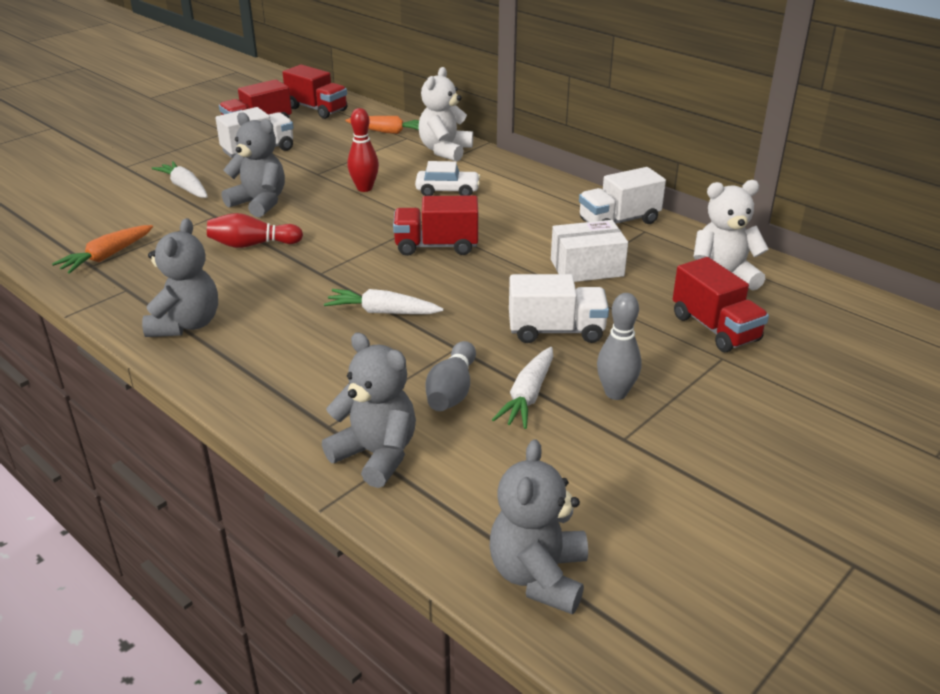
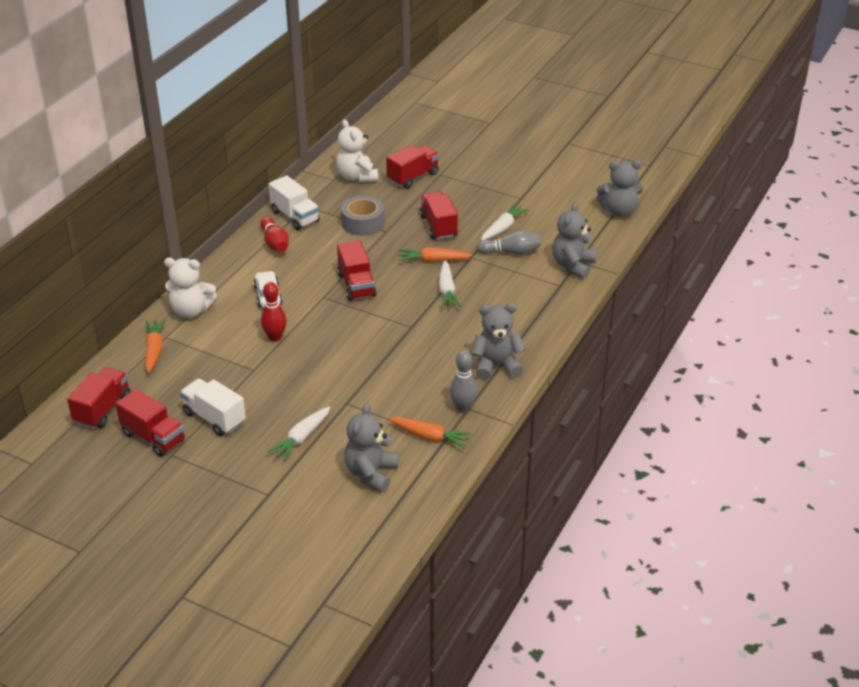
camera: 105 degrees left, 5 degrees up
(252, 245) = (385, 369): red bowling pin -> red bowling pin (275, 243)
(259, 203) = (317, 385): grey teddy bear -> grey teddy bear (371, 473)
(463, 312) = (433, 260): none -> orange carrot
(528, 396) = (503, 228): white carrot -> white carrot turned 60 degrees counterclockwise
(556, 331) = (438, 226): white truck -> red truck
(587, 268) = (363, 223): white box -> grey tape
(615, 393) = (487, 203): grey bowling pin -> grey bowling pin (463, 407)

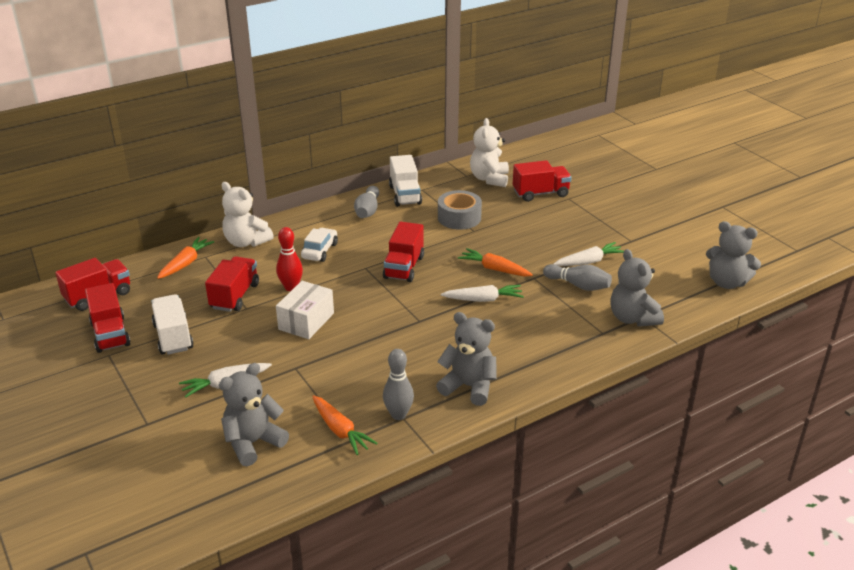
camera: 30 degrees right, 5 degrees down
(275, 243) = (367, 210): red bowling pin -> grey bowling pin
(318, 361) = (306, 321): none -> white box
(438, 226) = (526, 241): red truck -> red truck (234, 296)
(447, 290) = (483, 299): white carrot -> white carrot turned 120 degrees counterclockwise
(572, 265) = (632, 318): grey teddy bear -> grey teddy bear turned 75 degrees counterclockwise

